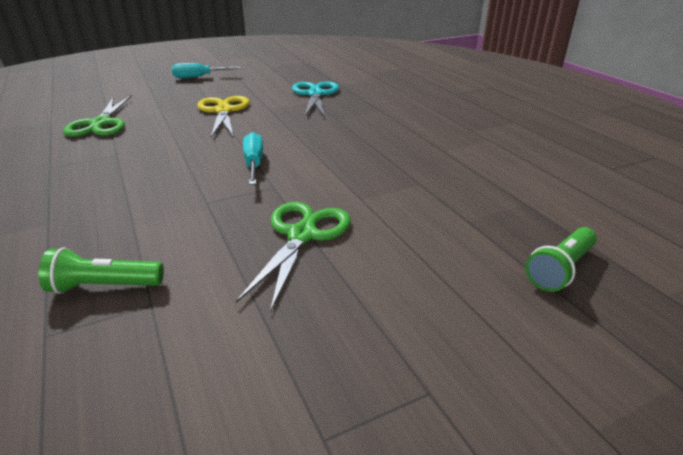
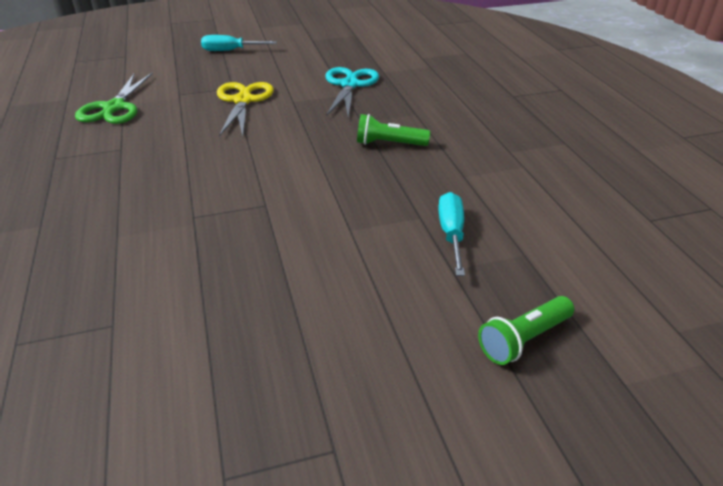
camera: 10 degrees right, 5 degrees up
(104, 286) = (76, 300): green flashlight -> green flashlight (389, 144)
(254, 163) = (254, 173): turquoise screwdriver -> turquoise screwdriver (451, 234)
(302, 235) = (274, 267): green scissors -> none

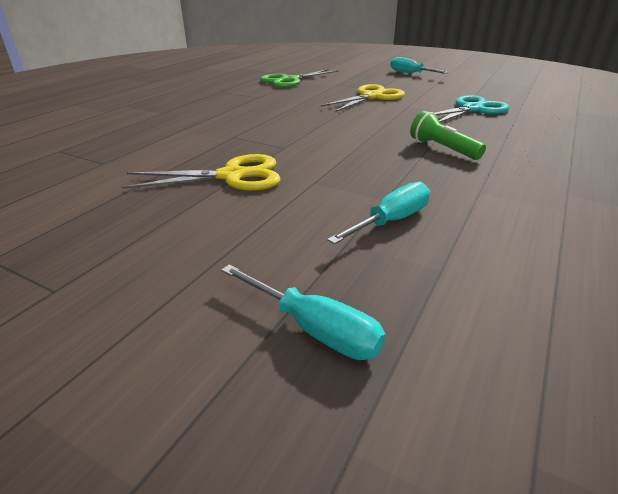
camera: 45 degrees right, 5 degrees down
(276, 262) = (232, 176): none -> yellow scissors
(524, 340) = (313, 329): green flashlight -> turquoise screwdriver

